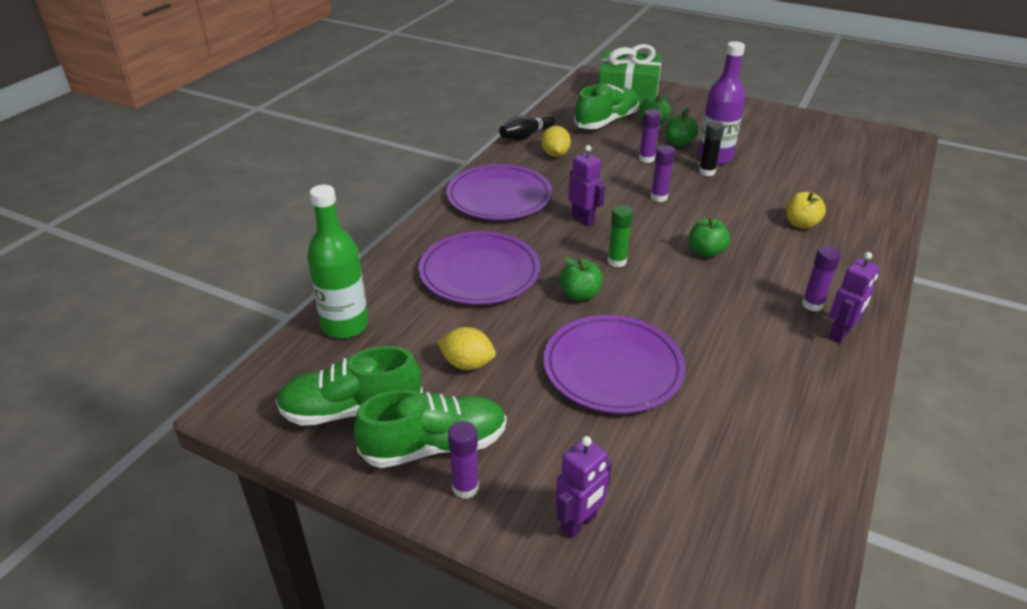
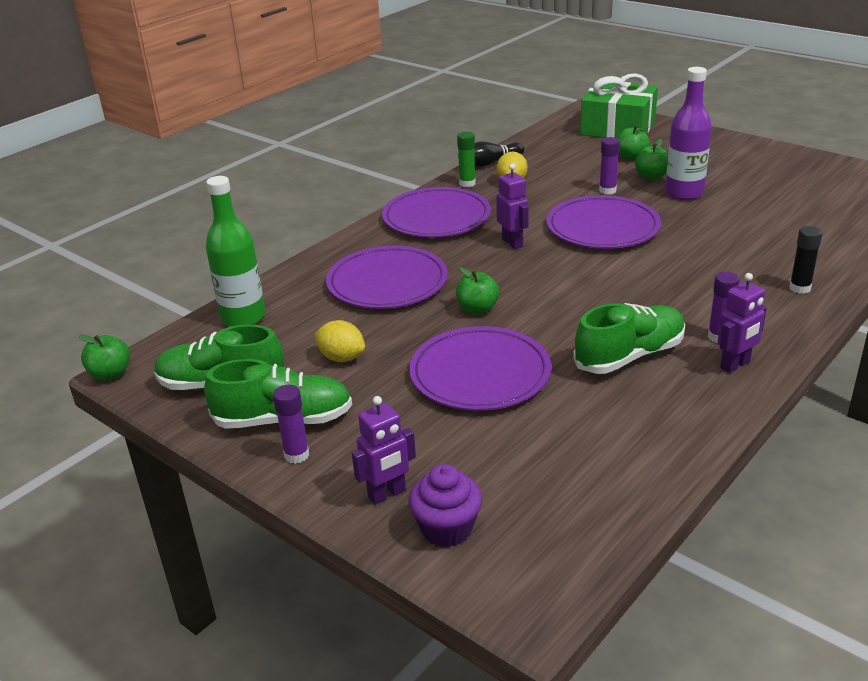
camera: 15 degrees right, 5 degrees down
(606, 121) = (581, 153): green shoe -> green shoe (629, 356)
(617, 261) = (529, 283): green glue stick -> green glue stick (467, 183)
(656, 557) = (447, 529): none -> purple cupcake
(659, 197) = (602, 227): purple glue stick -> purple plate
(706, 252) = (628, 280): green apple -> green apple (110, 374)
(707, 172) = (668, 206): black glue stick -> black glue stick (800, 288)
(801, 224) = (747, 261): yellow apple -> none

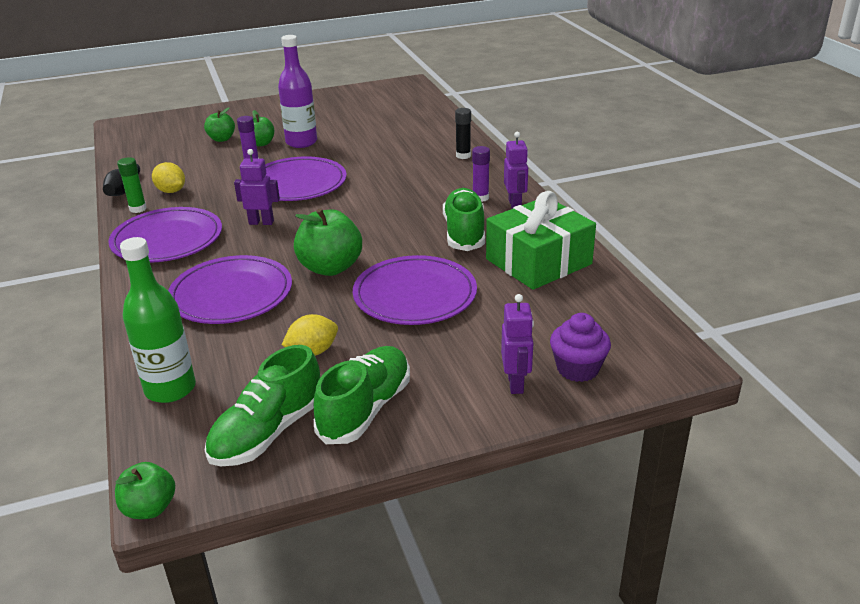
camera: 60 degrees left, 0 degrees up
(296, 455) = (422, 415): purple glue stick -> none
(477, 309) = (330, 268): green apple -> green apple, size x1.69
(617, 128) = (171, 127): green gift -> green gift (538, 261)

